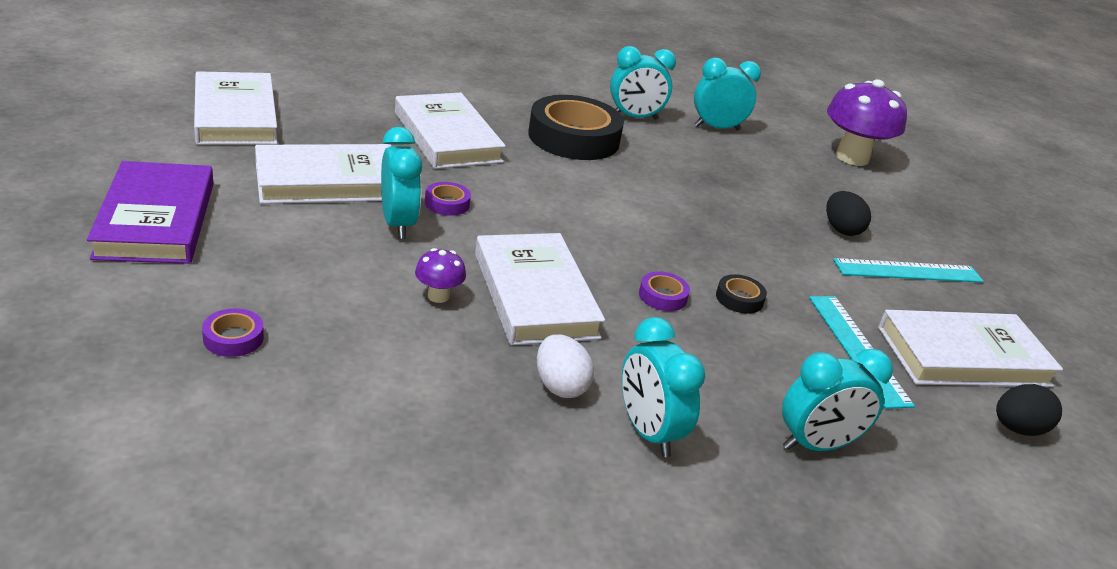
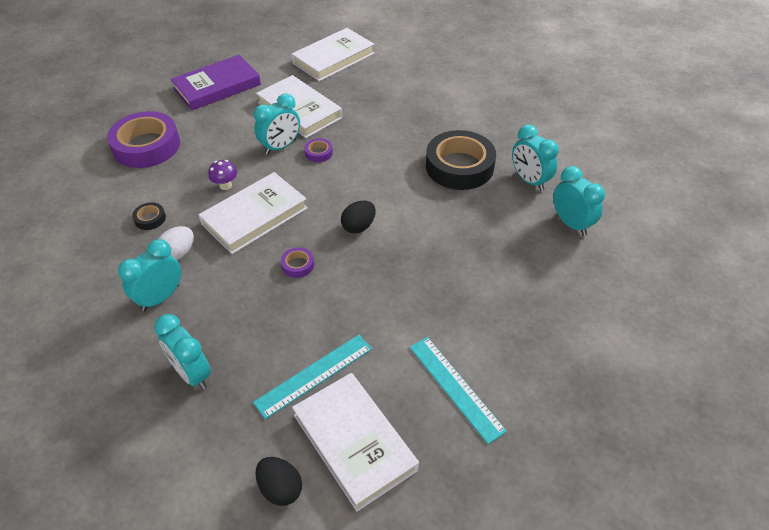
camera: 70 degrees right, 15 degrees up
(233, 338) = (146, 146): purple tape -> purple tape, size x2.40
(447, 137) = (395, 123): white book -> none
(739, 299) = (326, 300): black tape -> black tape (150, 219)
(841, 229) = (481, 333): black egg -> black egg (359, 227)
(852, 157) = (628, 315): purple mushroom -> none

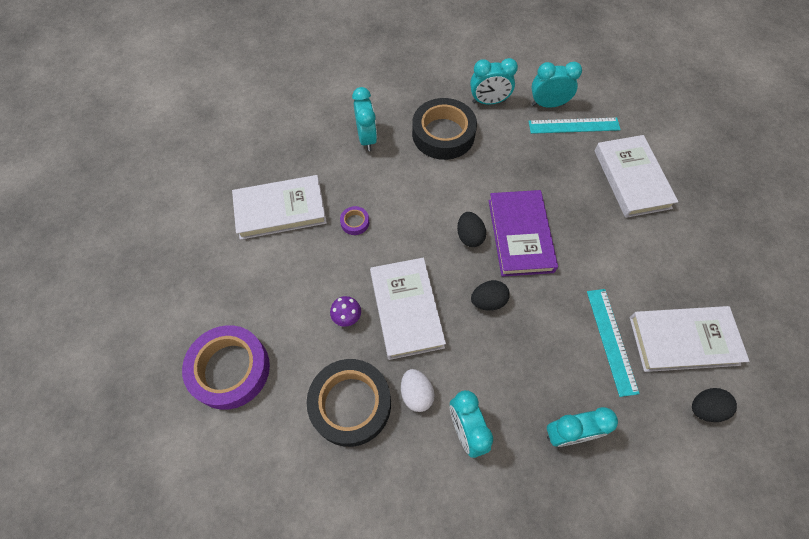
camera: 60 degrees left, 15 degrees up
(150, 219) = (350, 404): black tape -> black tape, size x2.40
(217, 86) = (180, 264): purple book -> purple book (520, 235)
(280, 147) = (324, 248): turquoise clock -> turquoise clock (367, 138)
(298, 265) = (488, 301): purple tape -> black egg
(333, 58) = (221, 147): white book -> white book (632, 179)
(455, 387) = (662, 254): turquoise ruler -> turquoise ruler (574, 125)

